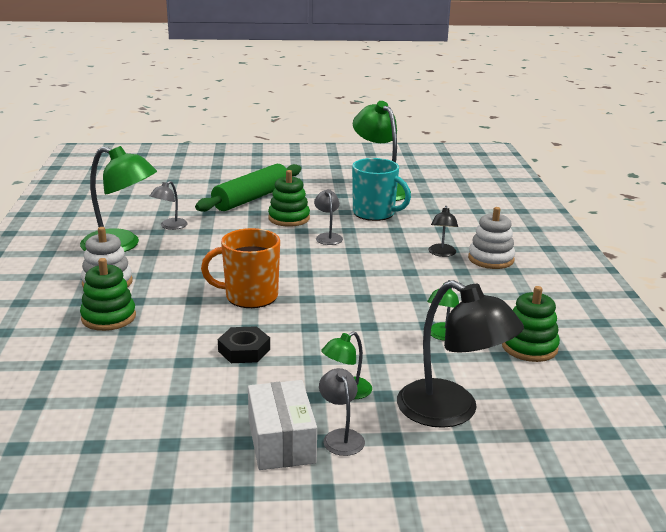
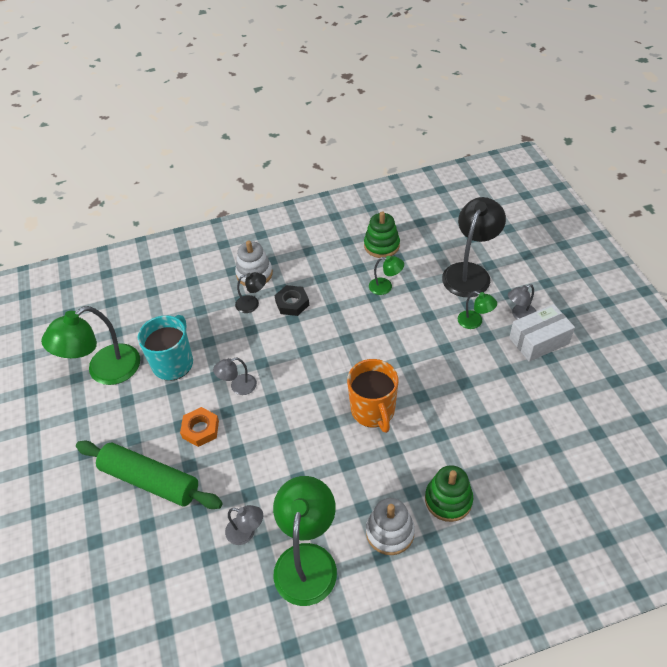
camera: 100 degrees left, 25 degrees up
(244, 350) = (453, 389): black nut -> black nut (292, 303)
(289, 218) = (200, 429): green stacking toy -> orange nut

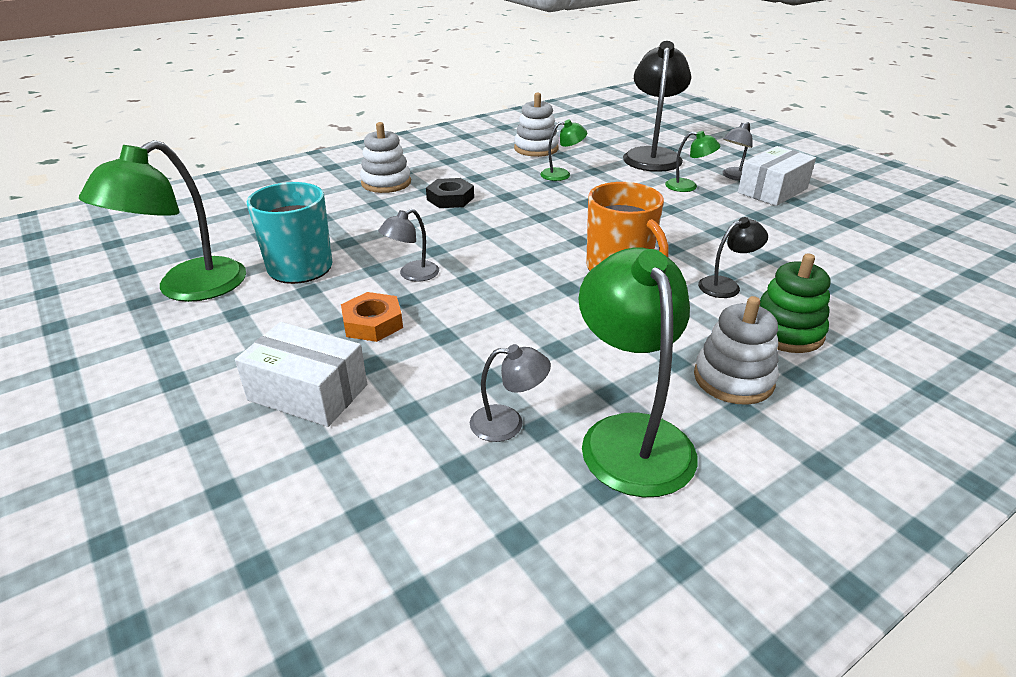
camera: 20 degrees left, 15 degrees down
(150, 480) = (308, 392): green rolling pin -> white box
(252, 304) = (395, 205): black lamp -> black lamp (726, 285)
(381, 245) = (536, 148): green stacking toy -> white stacking toy

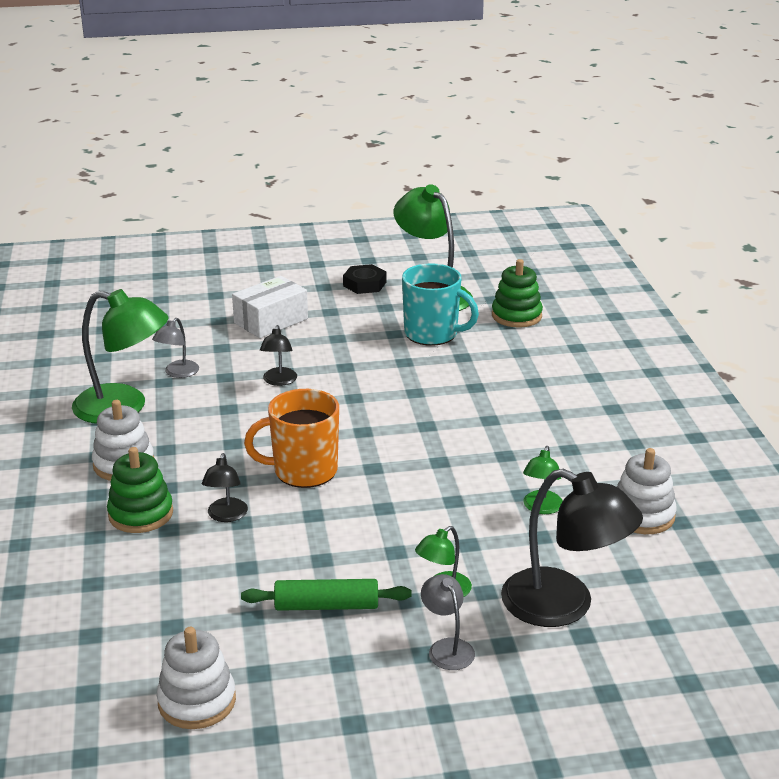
camera: 115 degrees right, 5 degrees down
(239, 232) = (516, 316): none -> green stacking toy
(373, 323) = (325, 349): orange nut -> none
(386, 183) = (585, 394): white stacking toy -> white stacking toy (197, 701)
(412, 275) = (380, 374): grey lamp -> none
(450, 198) = (519, 421): black nut -> black nut (364, 284)
(470, 332) = (279, 381): none -> black lamp
(758, 217) = (326, 606): none -> green rolling pin
(772, 191) = (382, 658): white box -> none

